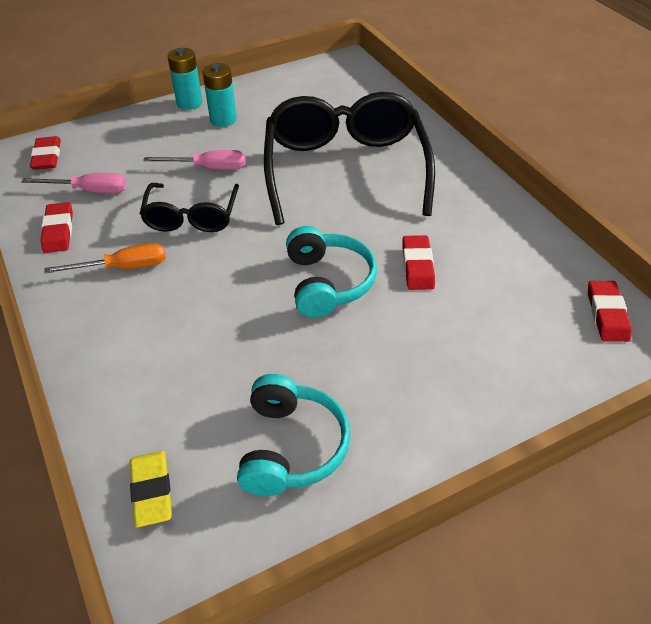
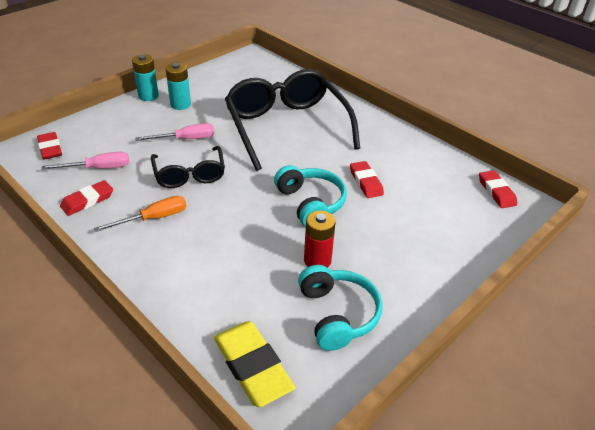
camera: 20 degrees left, 5 degrees down
(58, 231) = (87, 201): red eraser -> red eraser turned 75 degrees clockwise
(151, 491) = (252, 366): yellow eraser -> yellow eraser, size x1.56
(299, 365) = (317, 260): none -> red battery

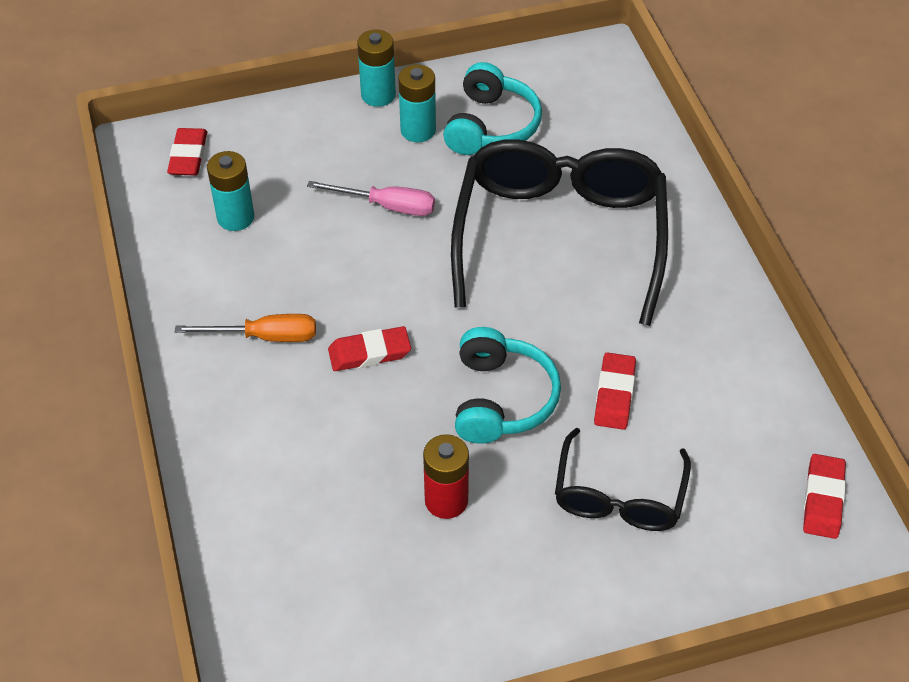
camera: 30 degrees right, 10 degrees up
(87, 201) = (194, 271): red eraser -> red eraser (369, 353)
(98, 168) = (235, 217): pink screwdriver -> turquoise battery
(189, 174) = (355, 277): black glasses -> black glasses (619, 495)
(252, 366) = (264, 616): yellow eraser -> none
(337, 314) = (418, 595): turquoise headphones -> turquoise headphones (491, 126)

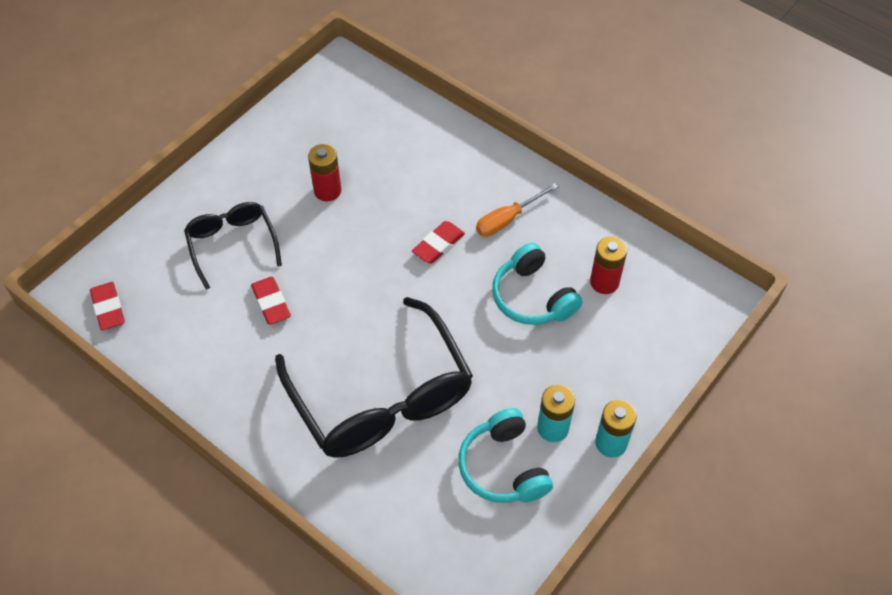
camera: 145 degrees right, 5 degrees up
(188, 156) = (683, 307): red eraser -> none
(235, 217) = (604, 282): turquoise battery -> red battery
(387, 206) = (517, 350): pink screwdriver -> none
(501, 399) = (338, 261): turquoise headphones -> turquoise headphones (532, 297)

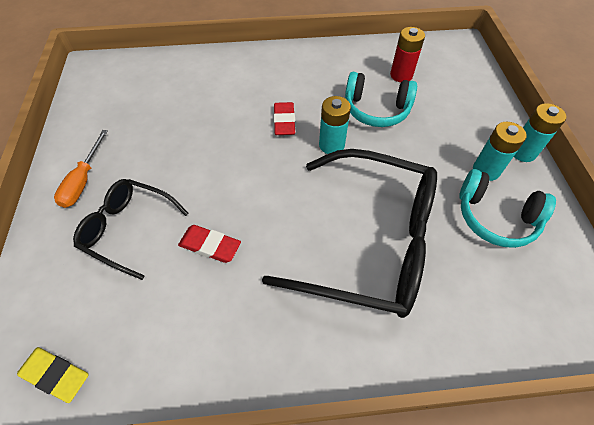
camera: 45 degrees left, 0 degrees up
(108, 308) = (55, 375): red eraser -> yellow eraser
(327, 191) = (167, 141): red battery -> none
(451, 298) = (331, 145): none -> turquoise battery
(507, 219) = (307, 80): orange screwdriver -> orange screwdriver (83, 181)

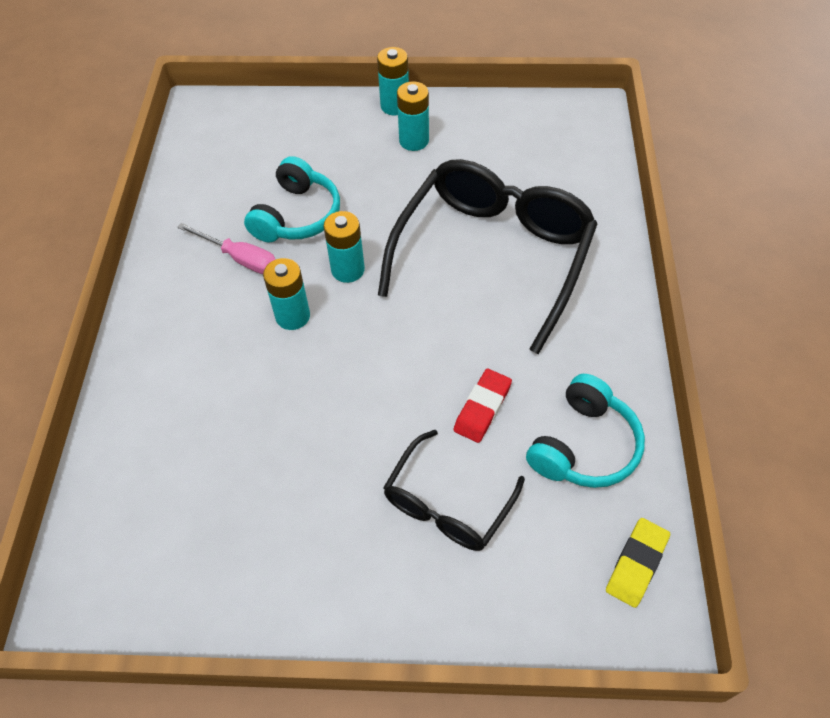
camera: 80 degrees left, 0 degrees up
(83, 181) = (352, 577): orange screwdriver -> none
(284, 121) = (292, 316): red eraser -> turquoise battery
(329, 87) = (240, 258): none -> pink screwdriver
(401, 75) = (240, 179): red battery -> none
(495, 217) = (475, 150): turquoise headphones -> turquoise headphones (584, 446)

